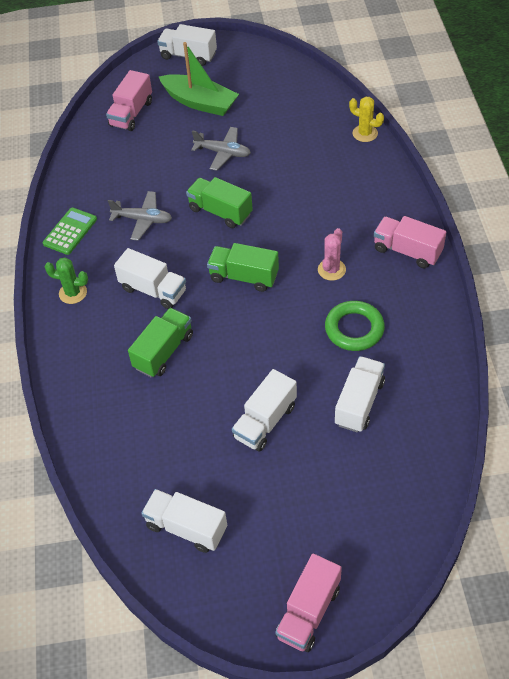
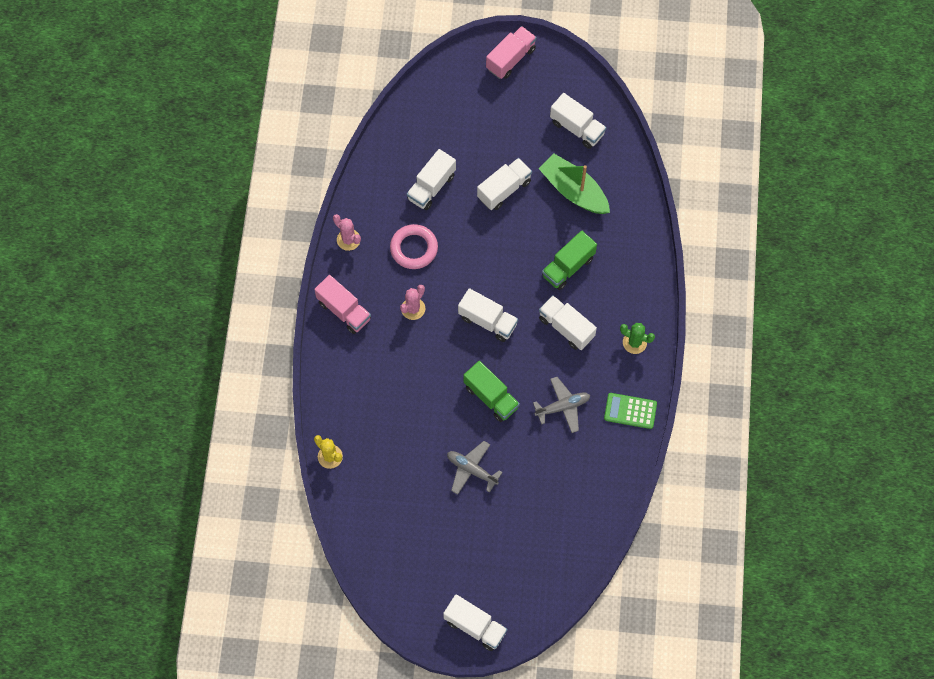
camera: 170 degrees left, 15 degrees up
(70, 231) = (630, 411): green calculator -> green calculator turned 60 degrees clockwise
(131, 113) = (551, 551): pink truck -> none
(142, 220) = (562, 407): grey plane -> grey plane turned 135 degrees clockwise
(200, 102) = (478, 547): green boat -> green boat (574, 191)
(244, 277) = (487, 321): green truck -> white truck
(354, 329) = (414, 248): green ring -> pink ring
(435, 320) = (348, 240): none -> pink cactus

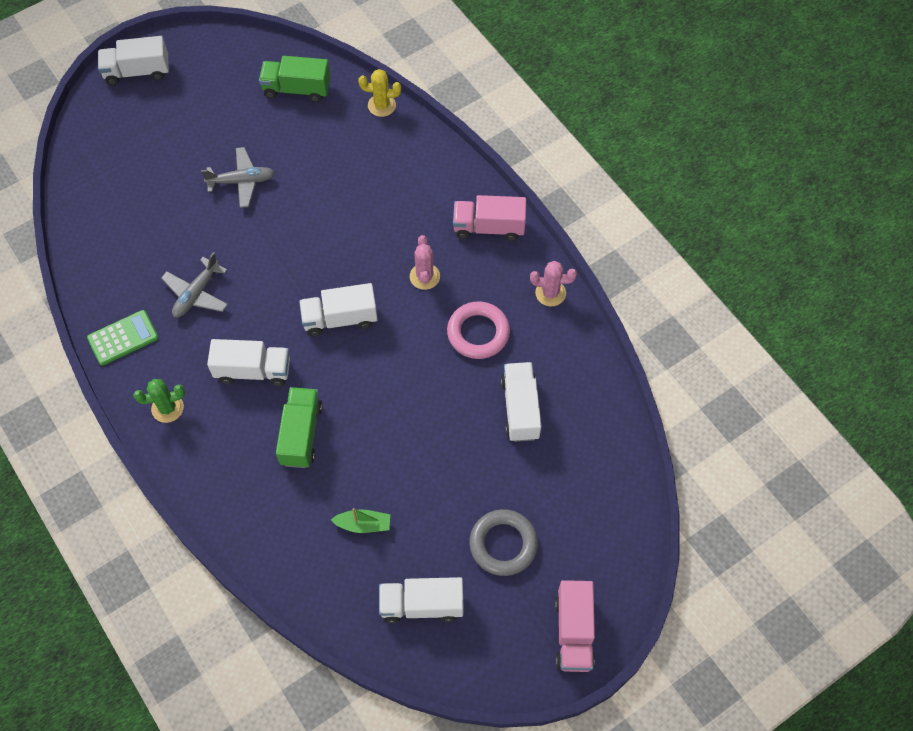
camera: 140 degrees right, 5 degrees down
(491, 397) = (276, 253): green truck -> green truck (297, 89)
(504, 190) = (441, 465): white truck -> none
(507, 125) = (503, 544): none -> grey ring
(574, 191) = (363, 524): green boat -> green boat, size x0.49

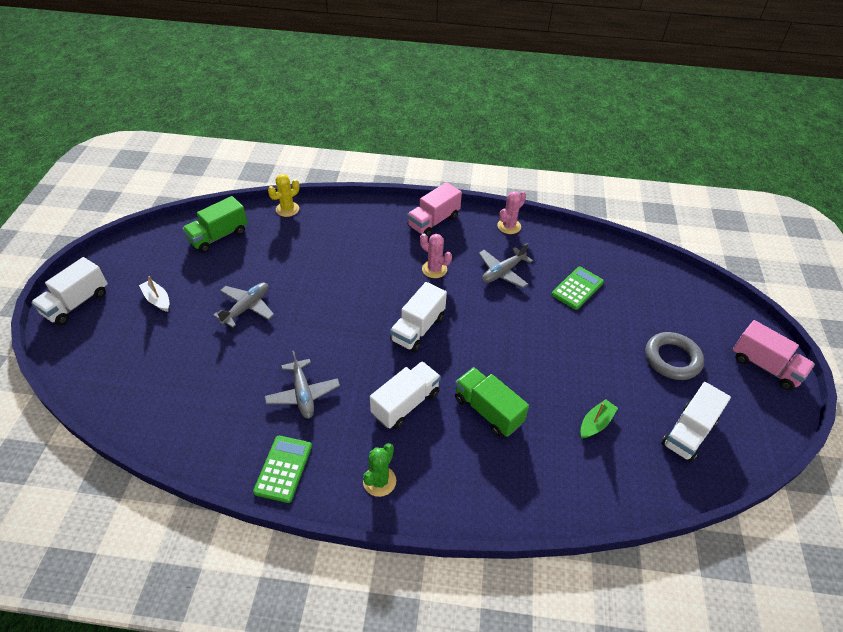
camera: 50 degrees left, 15 degrees down
(191, 117) = (157, 299): none -> white boat
(478, 333) = (503, 272): pink ring -> grey plane
(520, 408) = (577, 288): white truck -> green calculator

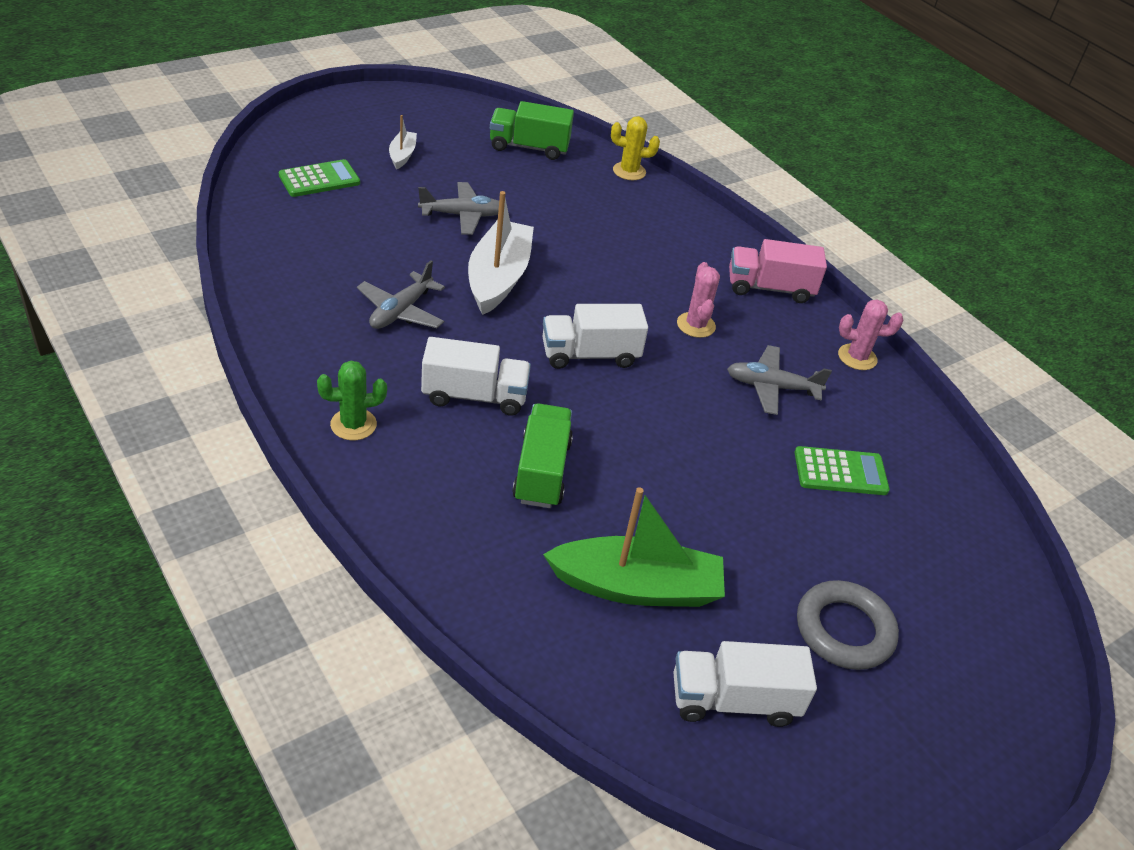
camera: 45 degrees right, 5 degrees down
(76, 303) = (341, 112): white truck -> none
(283, 469) = (298, 345): green calculator -> green calculator (319, 179)
(318, 327) = (498, 278): none -> white boat
(595, 423) = (636, 587): green boat -> green boat, size x2.03
(765, 366) = (971, 757): pink truck -> none

